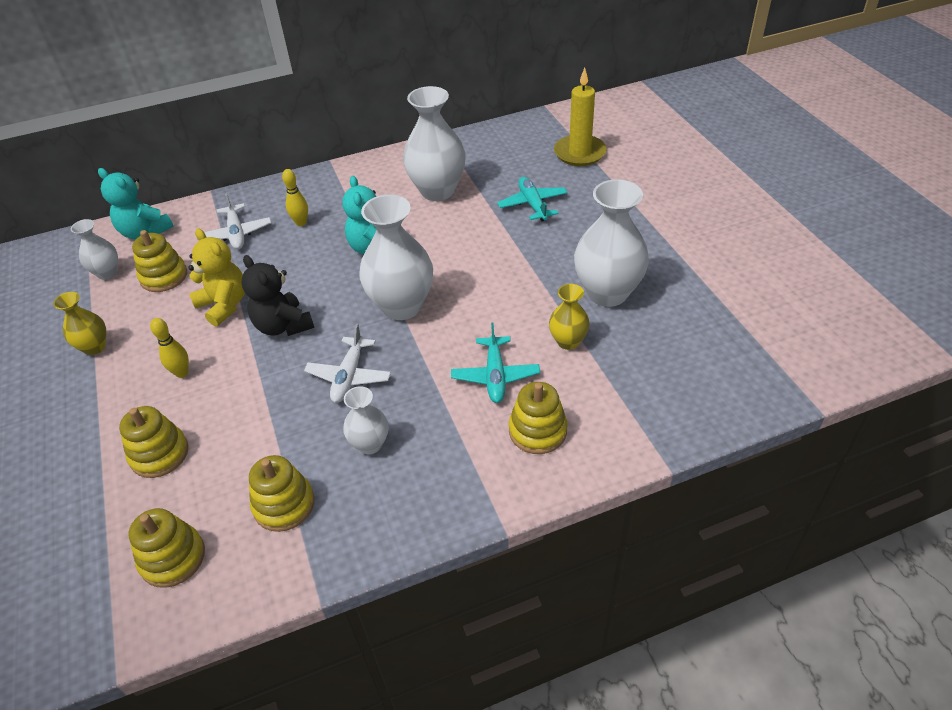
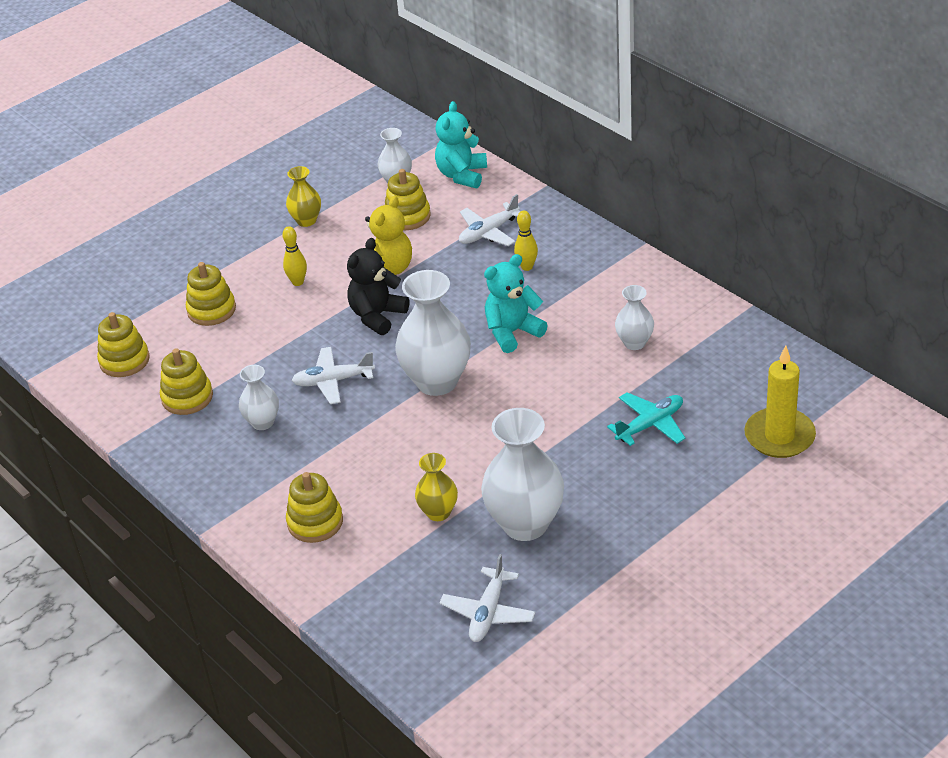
camera: 70 degrees right, 5 degrees down
(437, 191) = (634, 343): white vase -> white vase, size x0.53
(495, 376) = (371, 474): turquoise plane -> none
(701, 337) = (488, 612): none -> white plane

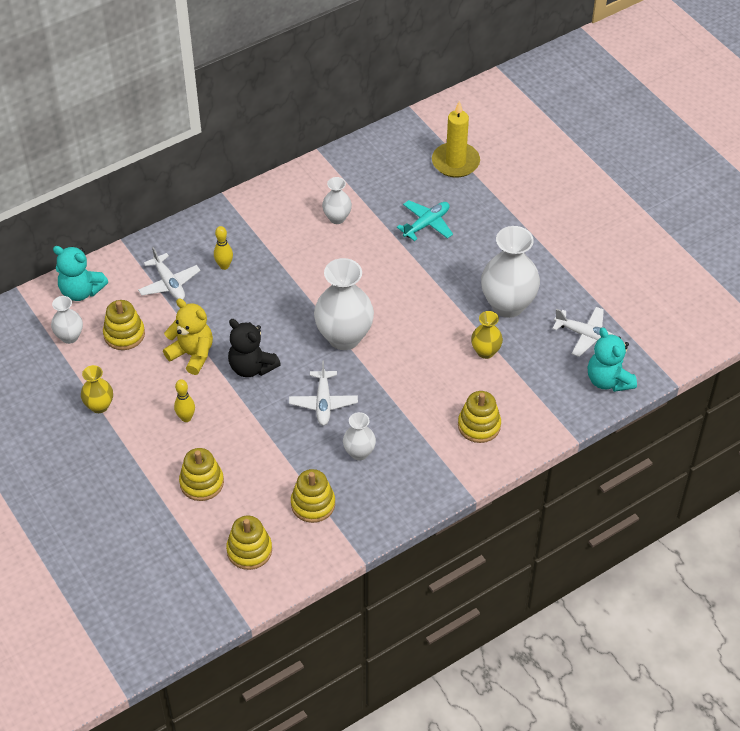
camera: 85 degrees left, 10 degrees up
(512, 332) = (301, 285): turquoise teddy bear -> turquoise teddy bear (608, 380)
(650, 425) = (426, 224): turquoise plane -> turquoise plane turned 75 degrees clockwise

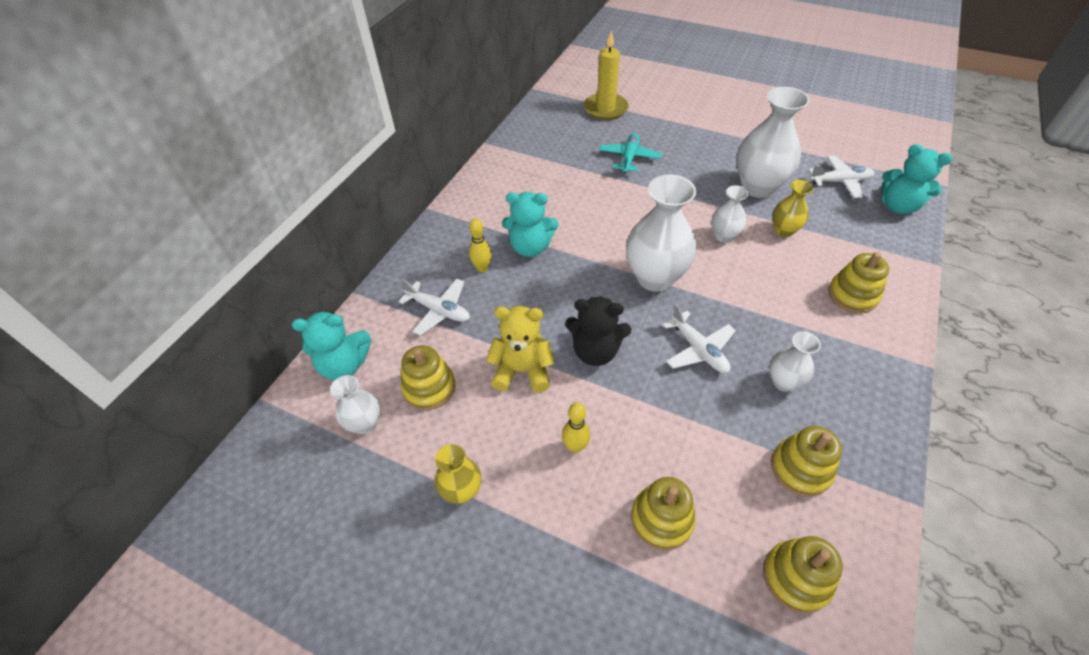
camera: 30 degrees left, 0 degrees up
(273, 266) = (530, 247): none -> turquoise teddy bear
(337, 218) = (550, 184): white vase -> white vase (724, 236)

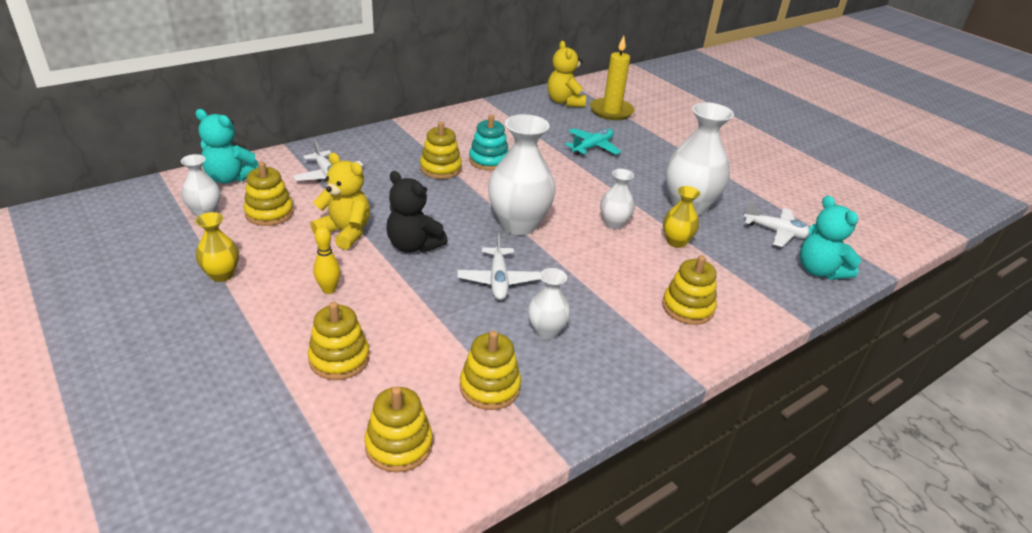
camera: 25 degrees right, 15 degrees down
(482, 268) = (389, 166): yellow bowling pin -> none
(530, 247) = (440, 168): turquoise teddy bear -> yellow stacking toy
(558, 115) = (564, 102): none -> yellow teddy bear
(561, 216) = (489, 160): none -> turquoise stacking toy

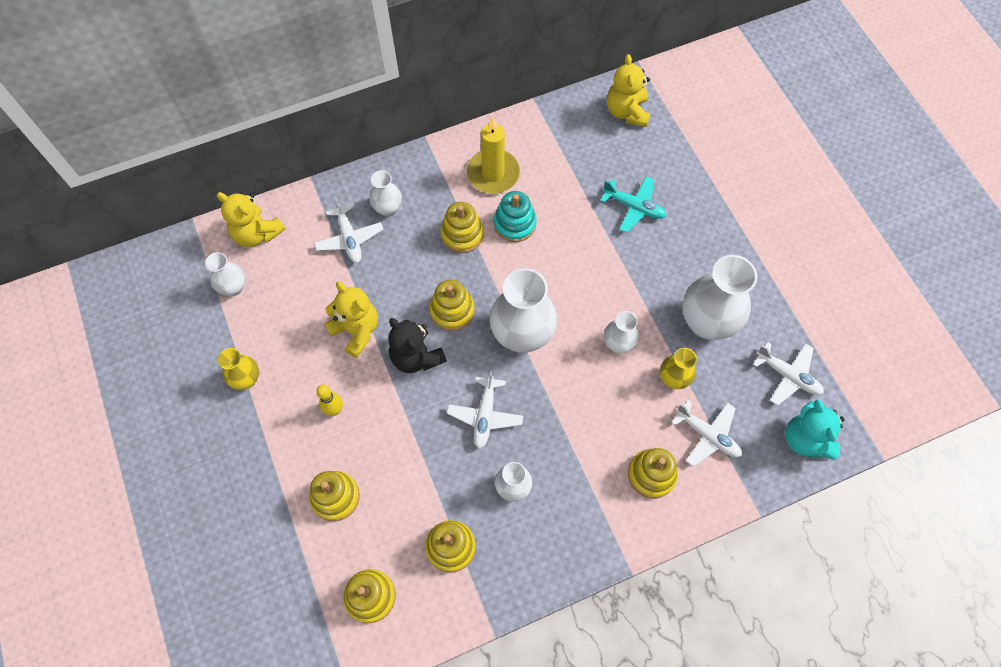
camera: 15 degrees right, 30 degrees up
(230, 178) = (257, 233): turquoise teddy bear -> yellow teddy bear
(269, 213) = (290, 294): yellow stacking toy -> yellow stacking toy (452, 310)
(364, 157) = (388, 208): none -> white vase
(592, 147) = (634, 207): turquoise plane -> turquoise plane turned 60 degrees clockwise
(611, 111) = (676, 136): yellow candle -> yellow candle (493, 173)
(728, 276) = (707, 435): none -> white plane

